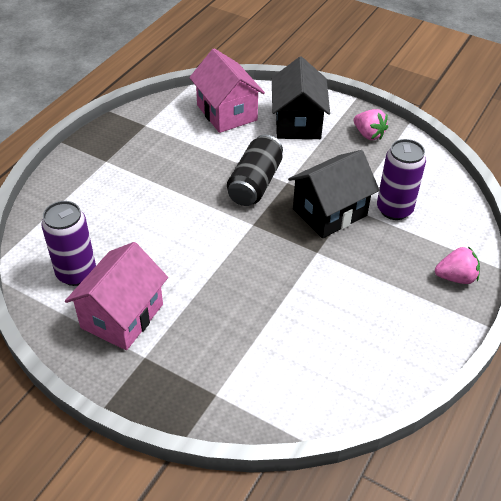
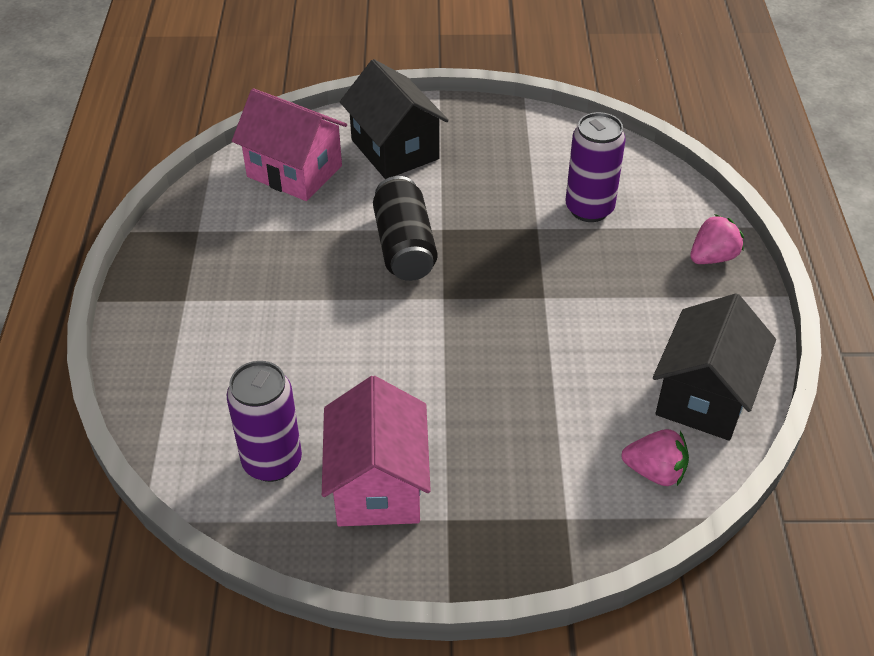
camera: 30 degrees left, 0 degrees up
(329, 212) = (521, 244): black house -> black house (704, 396)
(368, 134) = (490, 131): pink strawberry -> pink strawberry (655, 471)

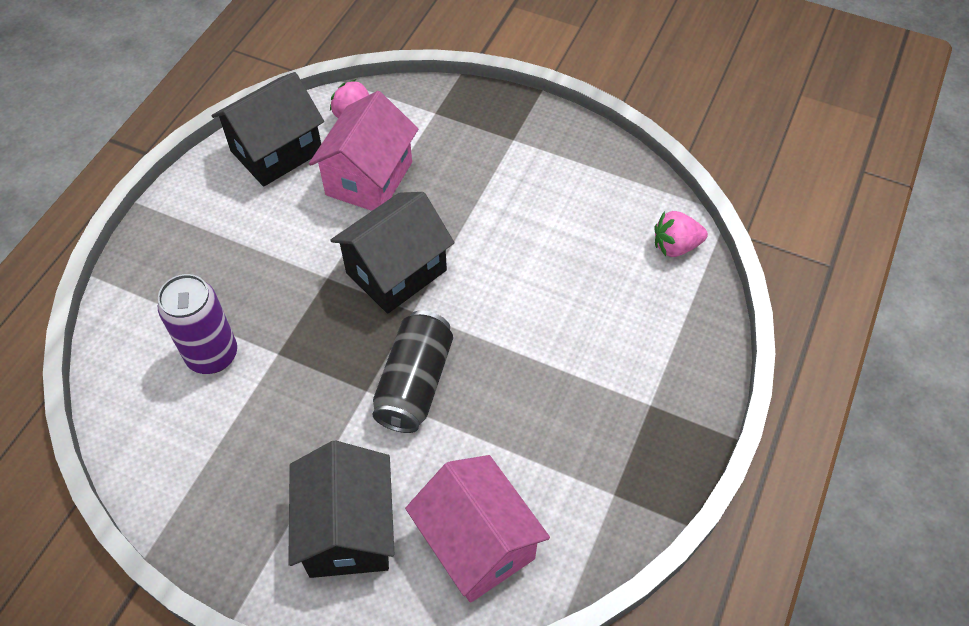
camera: 155 degrees left, 10 degrees up
(272, 462) = (620, 221): purple can -> none
(378, 485) = (549, 177): pink house -> pink house (369, 178)
(482, 324) = (396, 271): none -> black house
(712, 257) = (156, 258): pink strawberry -> pink strawberry (675, 246)

